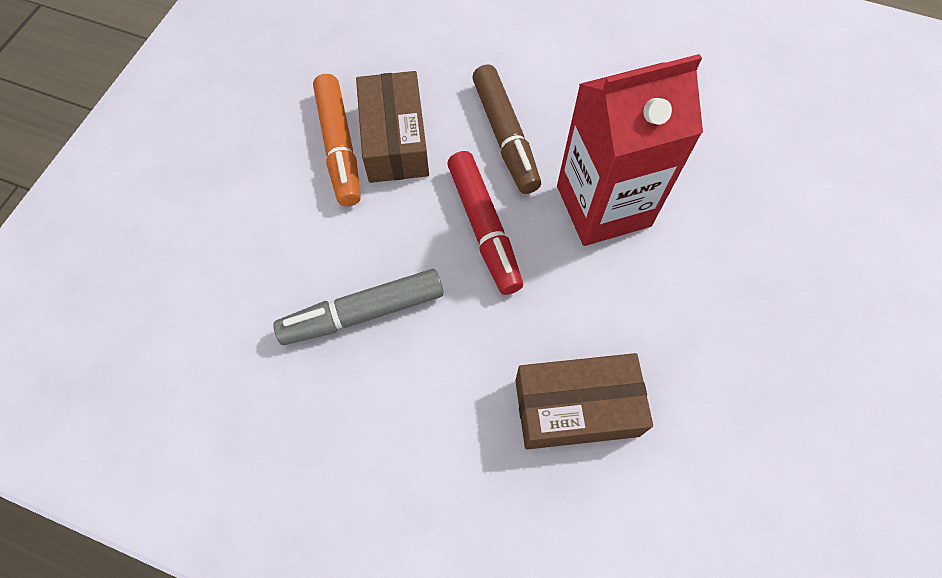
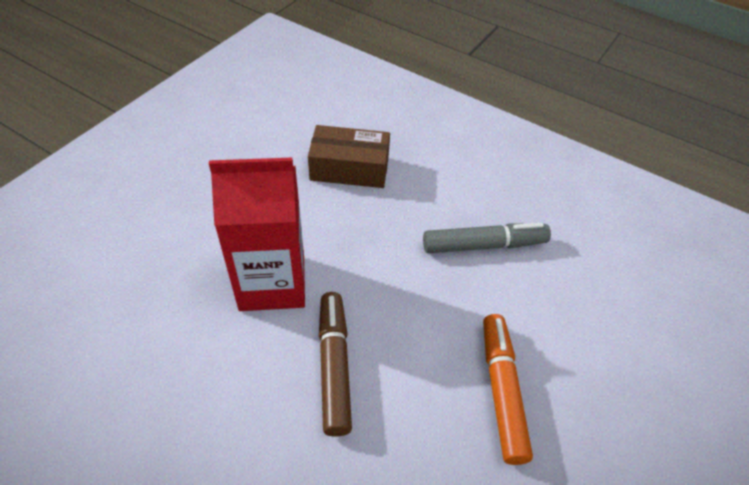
camera: 170 degrees left, 15 degrees down
(394, 140) = (445, 386): brown box -> none
(484, 228) = (378, 285): red marker -> none

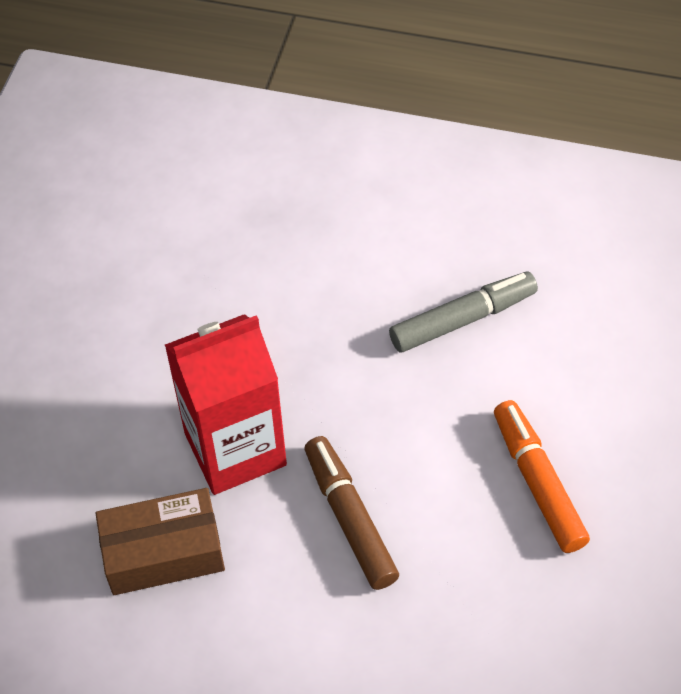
camera: 15 degrees left, 5 degrees up
(349, 168) = (259, 269): brown box -> brown box (163, 552)

